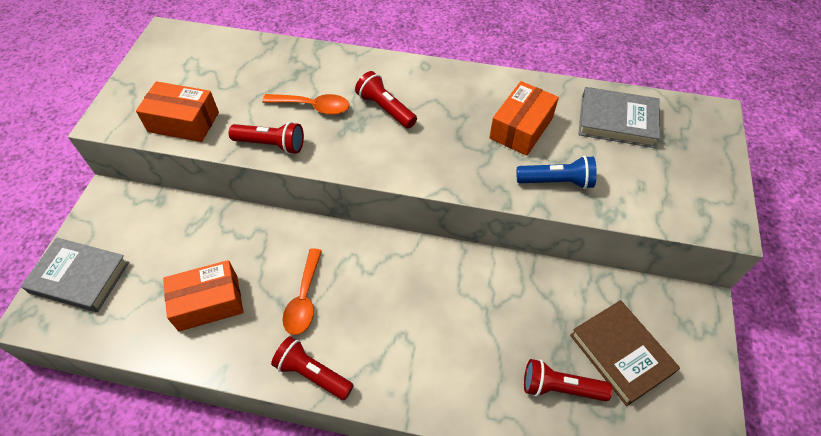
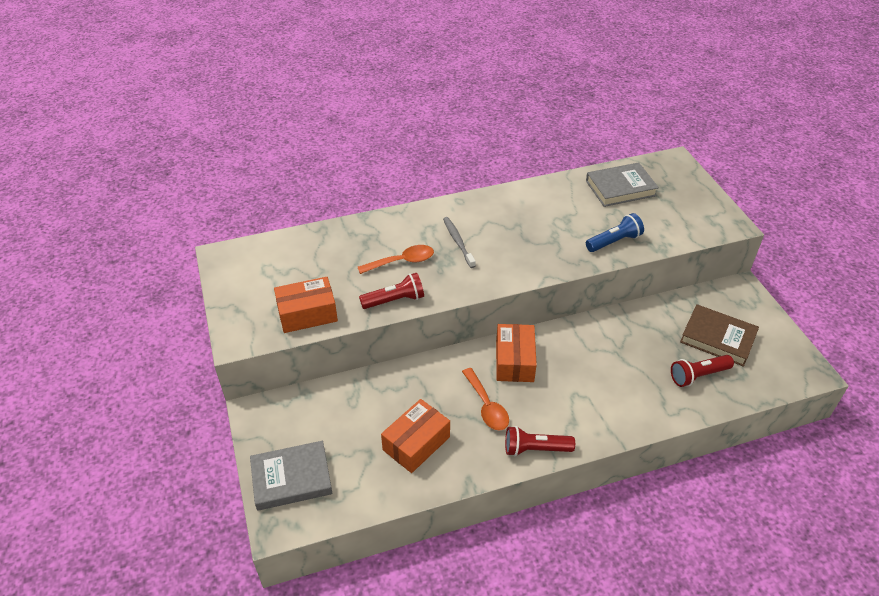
camera: 30 degrees left, 10 degrees down
(385, 109) = (458, 241): red flashlight -> grey toothbrush
(521, 128) = (563, 217): orange box -> orange box (514, 361)

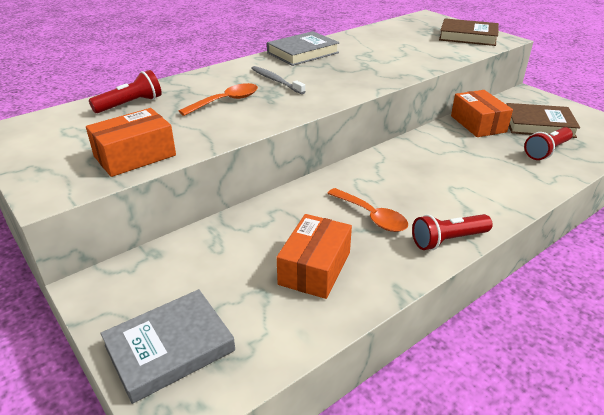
camera: 20 degrees left, 10 degrees down
(394, 300) = (235, 128): red flashlight -> red flashlight (130, 104)
(514, 361) = (374, 175): orange box -> orange box (478, 124)
(614, 241) = (420, 60): blue flashlight -> none
(620, 188) = (397, 33): grey book -> grey book (303, 53)
(694, 211) = (468, 36): none -> brown book

